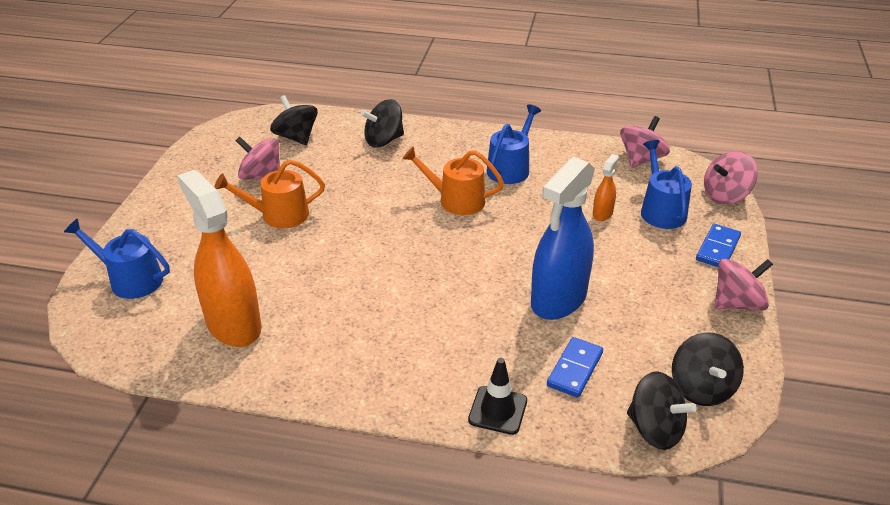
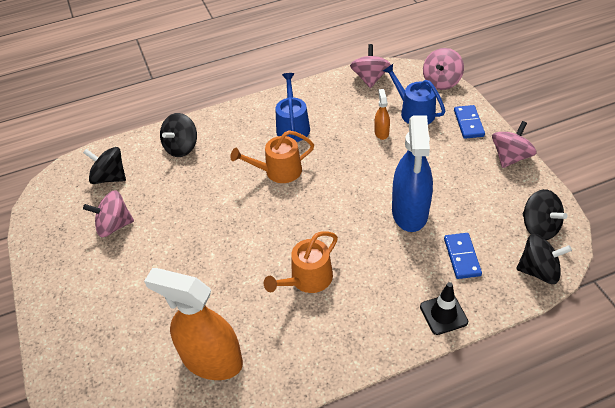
camera: 30 degrees left, 10 degrees up
(130, 280) = (93, 372): blue watering can -> none
(279, 215) = (160, 251): orange watering can -> orange watering can (307, 279)

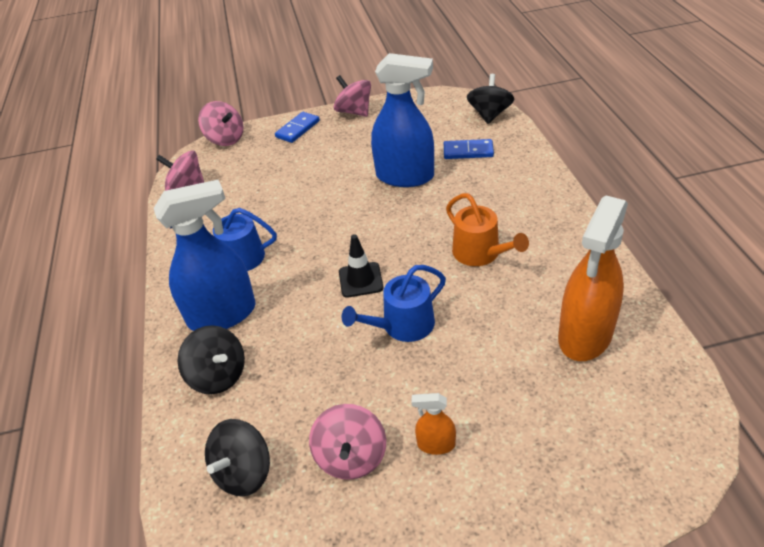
camera: 80 degrees left, 5 degrees down
(234, 135) = (222, 315): none -> blue spray bottle
(278, 171) = (309, 272): orange watering can -> none
(381, 132) = (282, 186): orange spray bottle -> orange spray bottle (436, 444)
(414, 112) = (262, 161): blue watering can -> blue watering can (403, 325)
(443, 314) = (531, 168): black traffic cone -> black traffic cone (360, 280)
(468, 123) = (298, 129): blue domino -> blue domino turned 60 degrees counterclockwise
(539, 227) = (443, 108): black spinning top -> none

